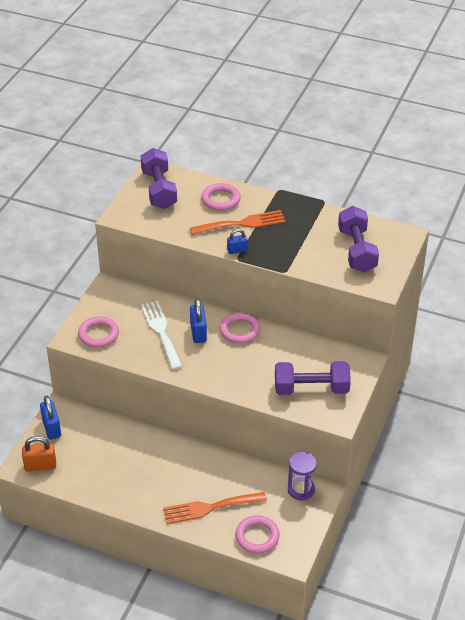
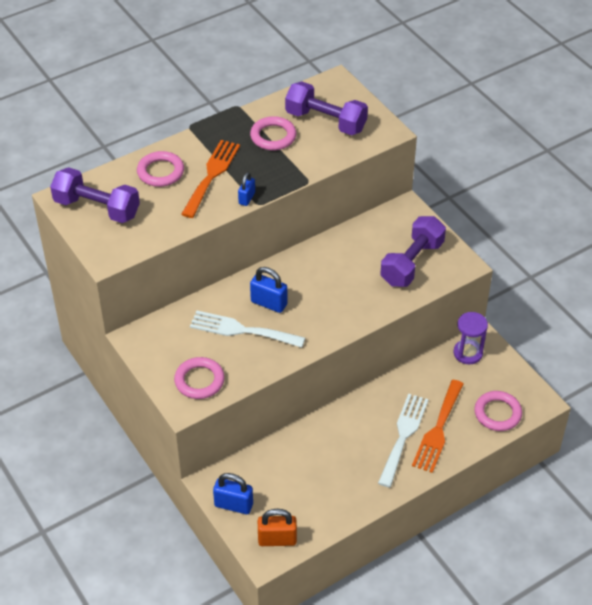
camera: 55 degrees left, 5 degrees up
(40, 466) = (277, 539): orange padlock -> orange padlock turned 60 degrees clockwise
(187, 490) = (403, 435): none -> white fork
(239, 330) = (293, 272): pink ring -> pink ring (273, 136)

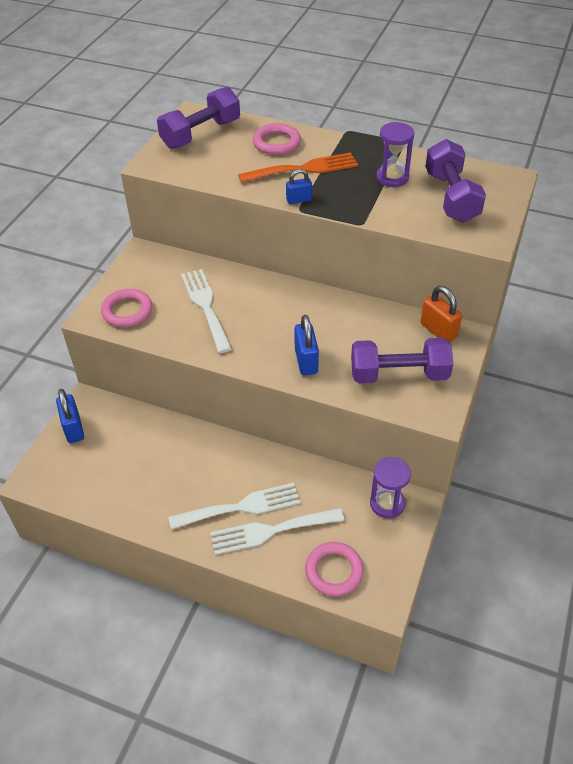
camera: 55 degrees right, 0 degrees up
(97, 208) = (201, 134): purple dumbbell -> purple dumbbell turned 60 degrees clockwise
(269, 303) = (252, 306): blue padlock -> blue padlock (306, 361)
(273, 136) = (392, 178): pink ring -> purple hourglass
(277, 539) = (56, 478): orange padlock -> orange padlock (438, 331)
(438, 430) = (270, 531): orange fork -> white fork

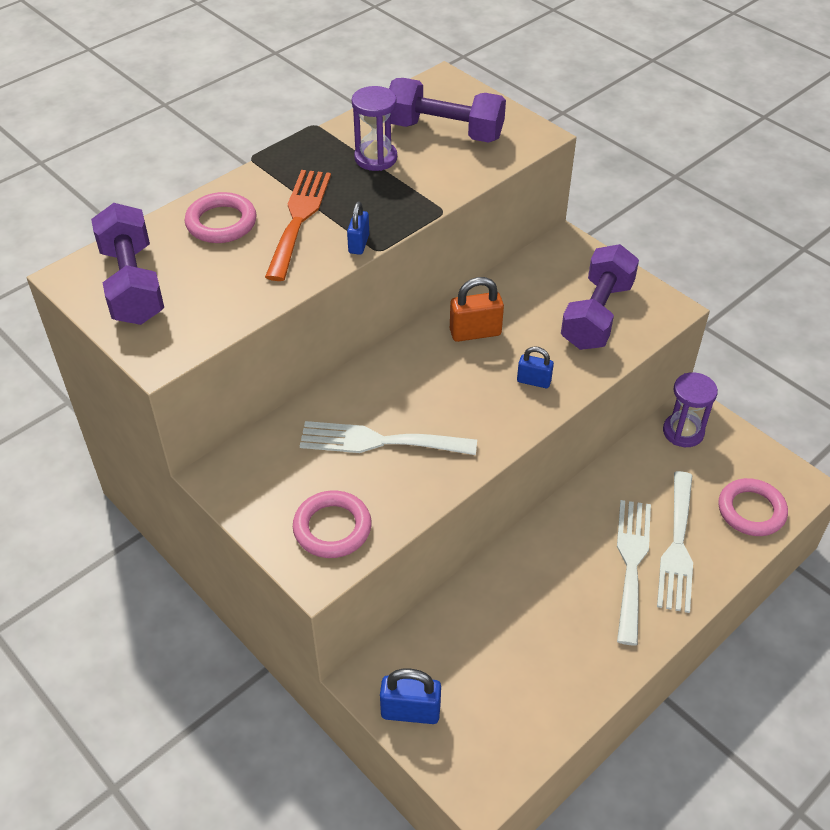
camera: 65 degrees left, 0 degrees up
(306, 361) = (533, 381): blue padlock -> blue padlock, size x0.64
(438, 331) = (549, 260): orange padlock -> orange padlock (475, 332)

